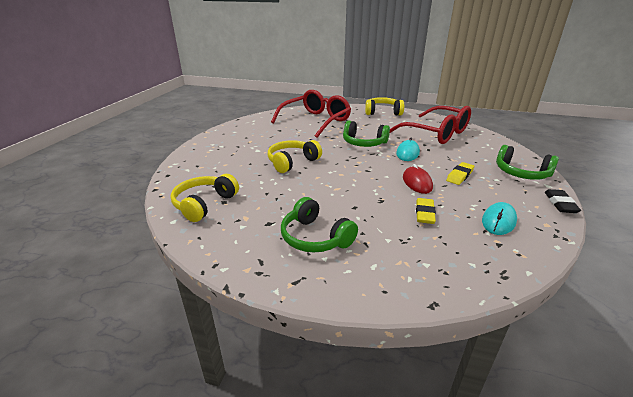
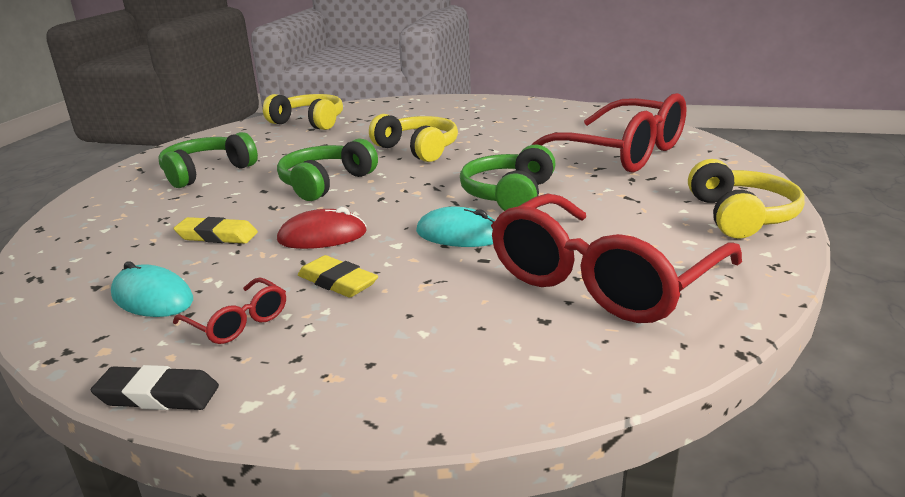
camera: 90 degrees right, 5 degrees down
(503, 194) = (238, 322): none -> red glasses
(521, 173) = (331, 375): green headphones -> green headphones (325, 183)

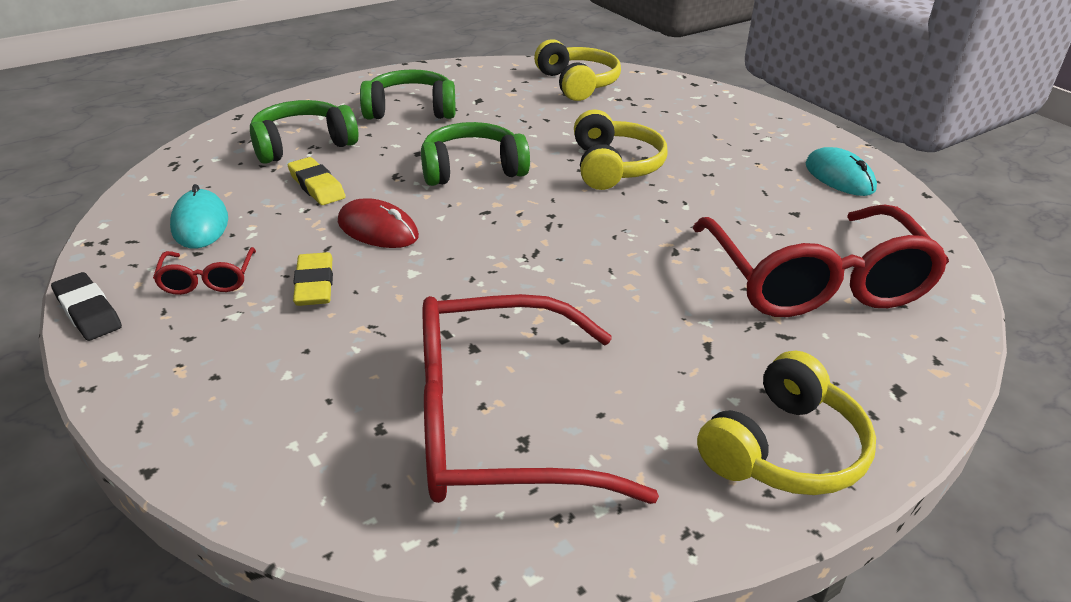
camera: 40 degrees right, 10 degrees up
(459, 235) = (474, 292): turquoise mouse -> turquoise mouse (839, 177)
(509, 195) = (596, 272): green headphones -> green headphones (302, 145)

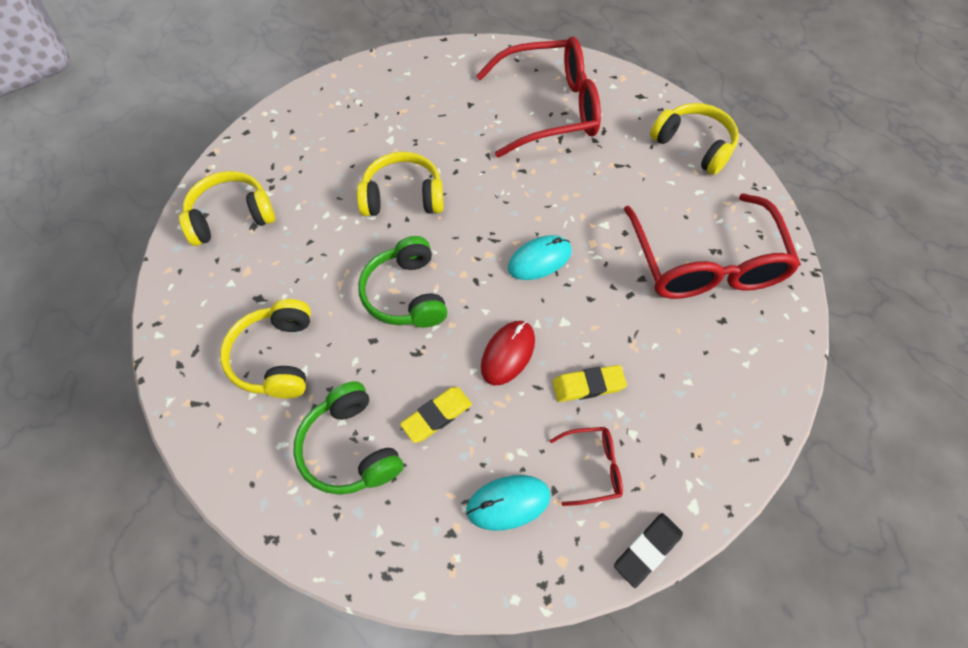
camera: 90 degrees left, 25 degrees up
(410, 110) = (276, 357): green headphones -> yellow headphones
(839, 177) = (420, 74): turquoise mouse -> turquoise mouse (539, 259)

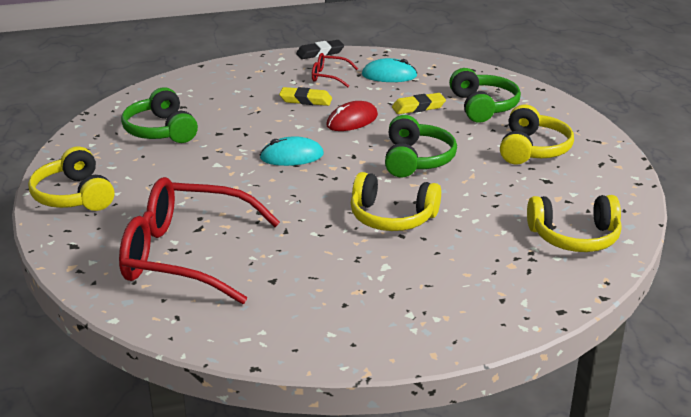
camera: 160 degrees left, 30 degrees down
(705, 263) = (161, 130): red glasses -> green headphones

